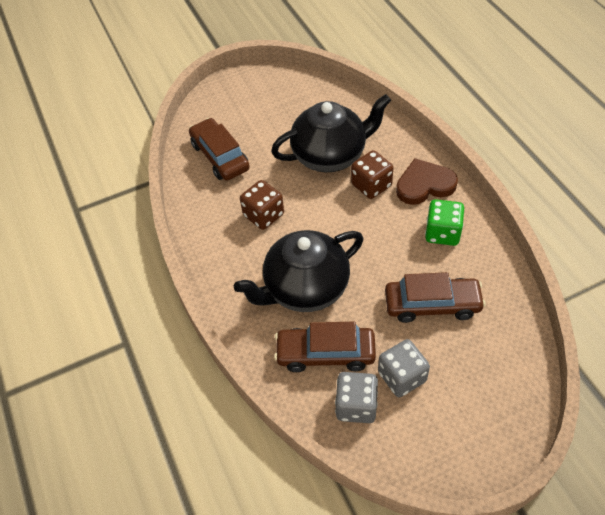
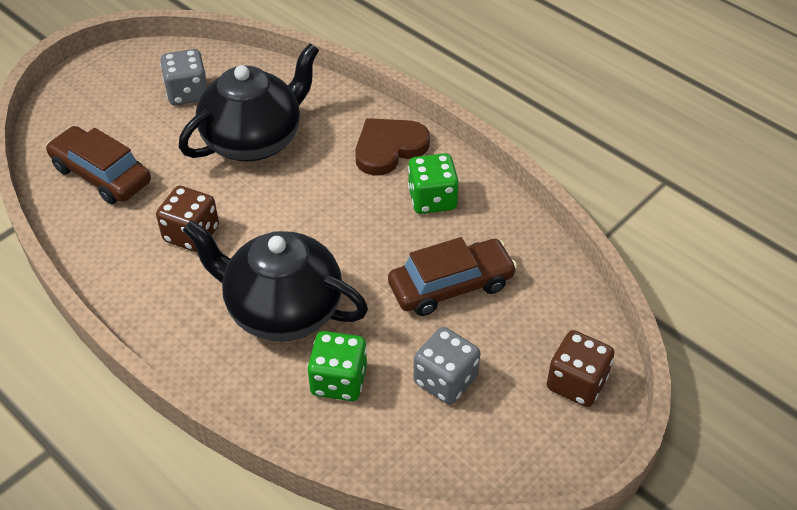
camera: 25 degrees left, 5 degrees down
(305, 288) = (282, 309): black teapot -> black teapot turned 75 degrees clockwise
(325, 353) = (339, 380): brown car -> green dice
(356, 406) = (401, 431): grey dice -> grey dice (187, 93)
(371, 185) = (322, 164): brown dice -> brown dice (576, 383)

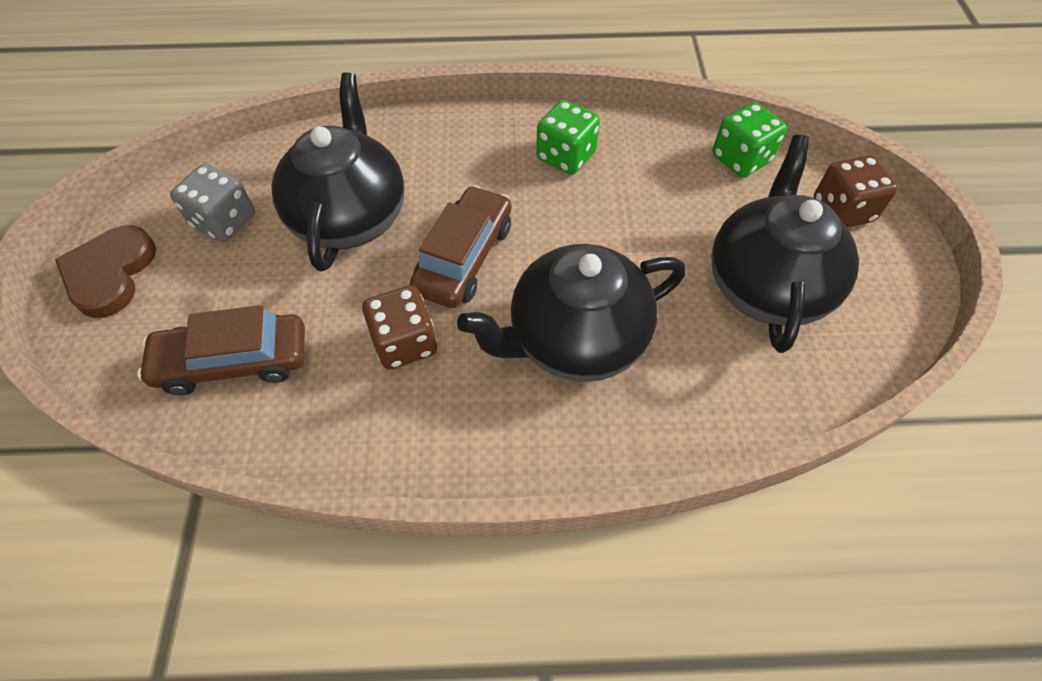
camera: 45 degrees left, 10 degrees up
(339, 380) = (698, 356): green dice -> green dice (741, 158)
(389, 148) = (478, 141): brown heart -> brown heart (110, 273)
(445, 380) = (766, 284): grey dice -> black teapot
(451, 286) = (670, 210): brown car -> brown car (464, 257)

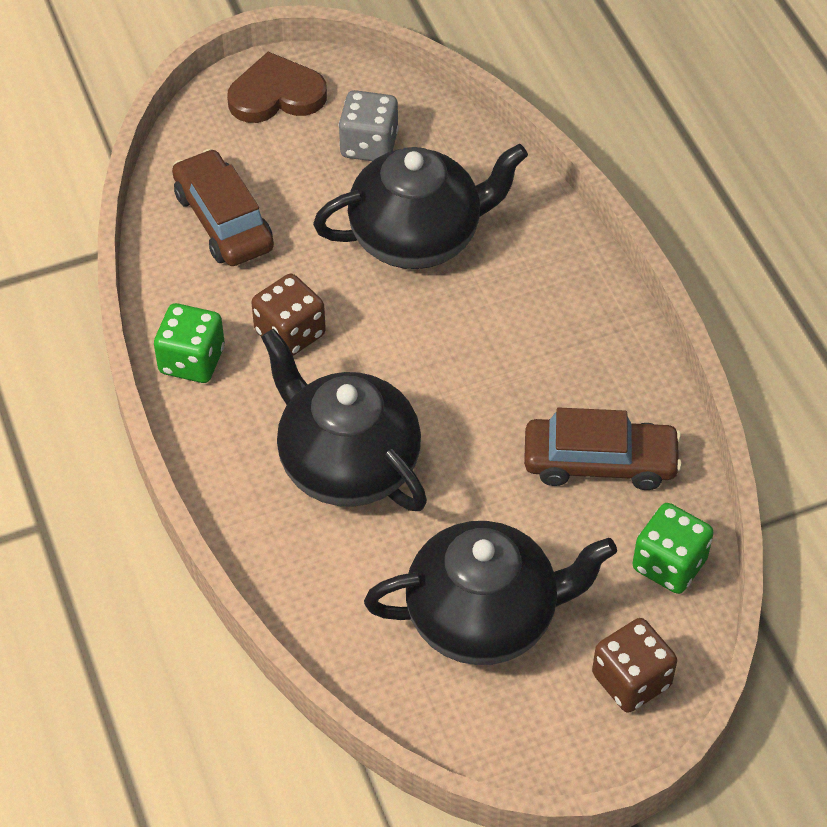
camera: 70 degrees right, 5 degrees down
(464, 257) = (407, 346): brown car -> brown car (600, 462)
(566, 156) = (589, 392): green dice -> green dice (192, 360)

